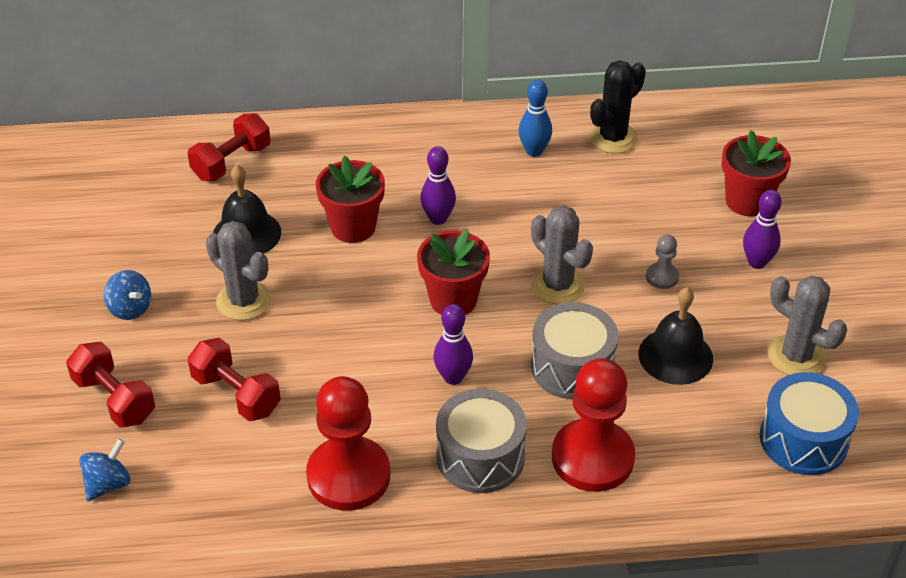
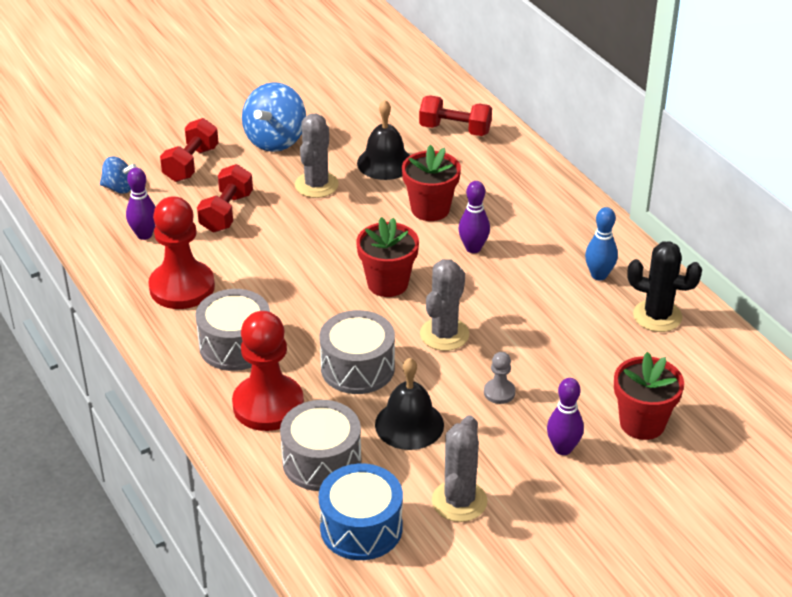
camera: 65 degrees right, 5 degrees down
(130, 308) = (275, 140): blue spinning top -> blue spinning top, size x1.80
(453, 377) = (306, 308): purple bowling pin -> purple bowling pin (144, 235)
(698, 440) = (321, 461): none -> grey drum

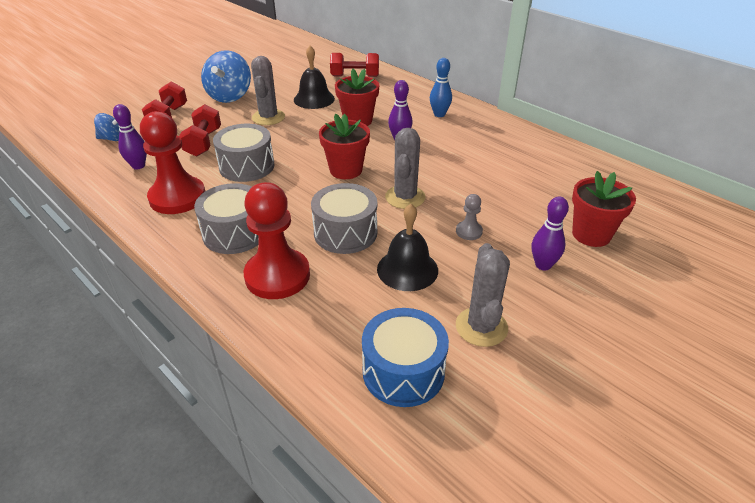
camera: 15 degrees left, 0 degrees up
(321, 461) = (342, 315): grey drum -> grey drum (247, 166)
(599, 275) = (497, 142): blue bowling pin -> blue bowling pin (439, 114)
(657, 316) = (553, 161): black cactus -> none

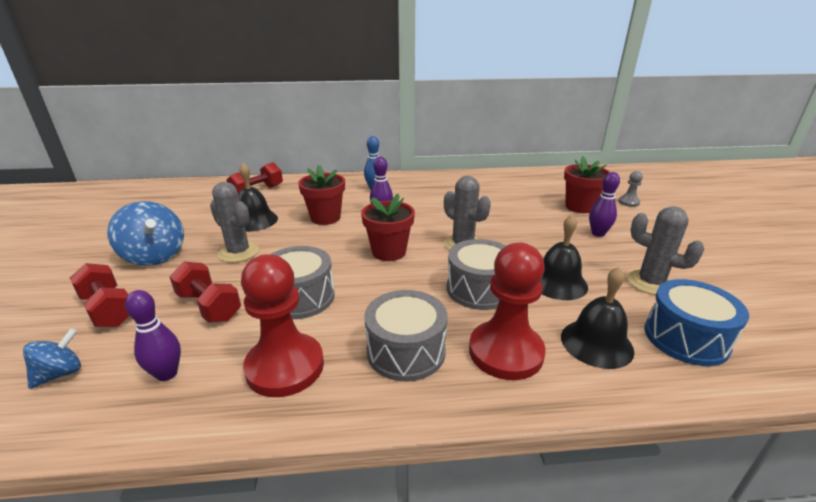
camera: 50 degrees left, 10 degrees down
(337, 318) = (596, 343): none -> black bell
(469, 231) = (535, 240): grey pawn -> grey pawn (628, 202)

